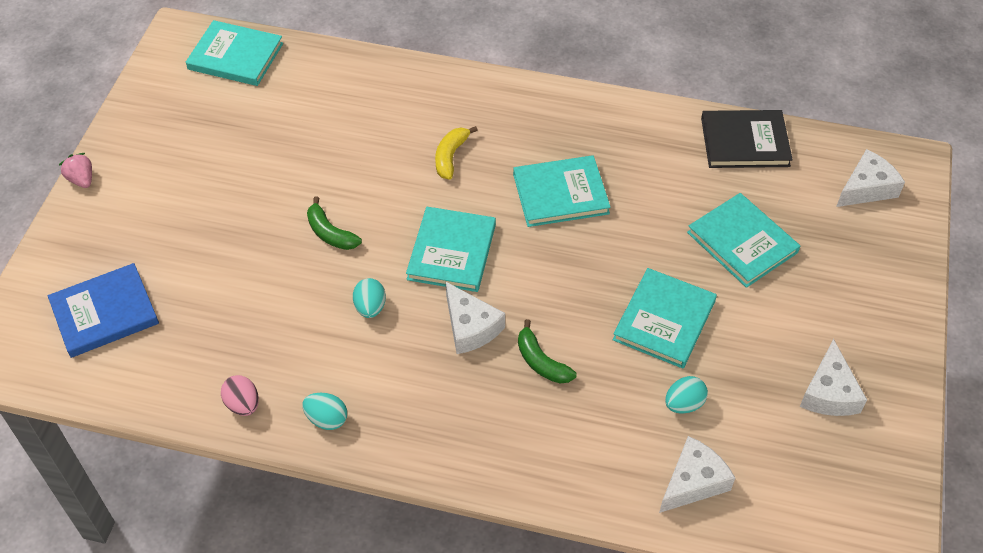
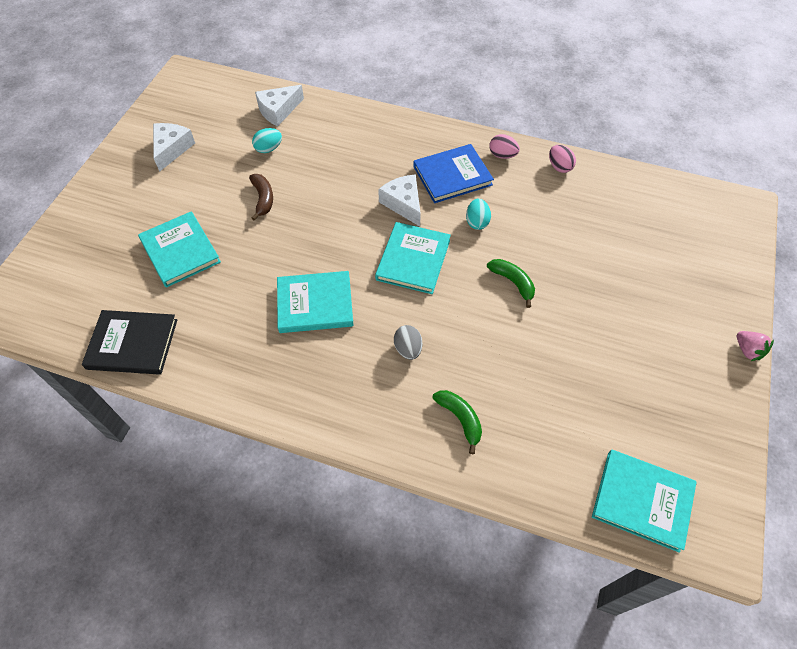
camera: 175 degrees left, 5 degrees up
(104, 313) = (677, 232): blue book -> blue book (452, 176)
(327, 419) = (502, 155): turquoise egg -> pink egg
(450, 157) = (408, 349): yellow banana -> grey egg
(541, 362) = (356, 179): green banana -> green banana (460, 419)
(664, 320) = (263, 199): turquoise book -> brown banana
(866, 188) = (52, 290): white cheese -> none

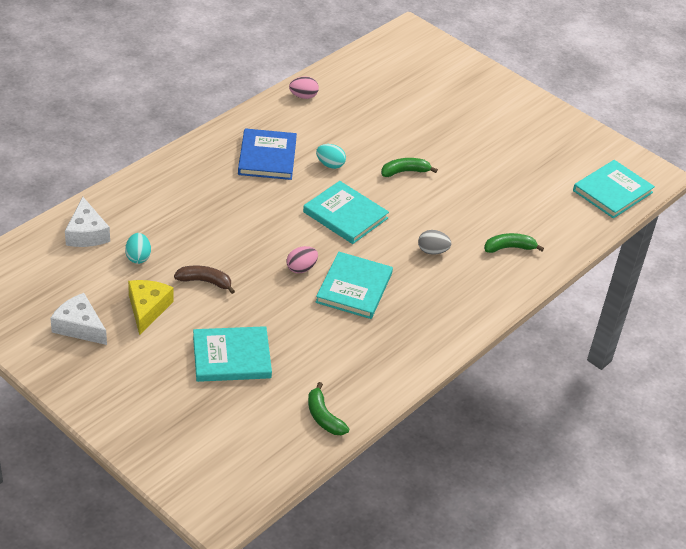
camera: 70 degrees left, 15 degrees down
(132, 344) = (324, 417): black book -> green banana
(211, 178) = (147, 309): none -> yellow cheese
(403, 204) = (278, 197): white cheese -> none
(502, 155) = (265, 120): pink egg -> pink egg (301, 268)
(747, 350) = (531, 94): pink strawberry -> none

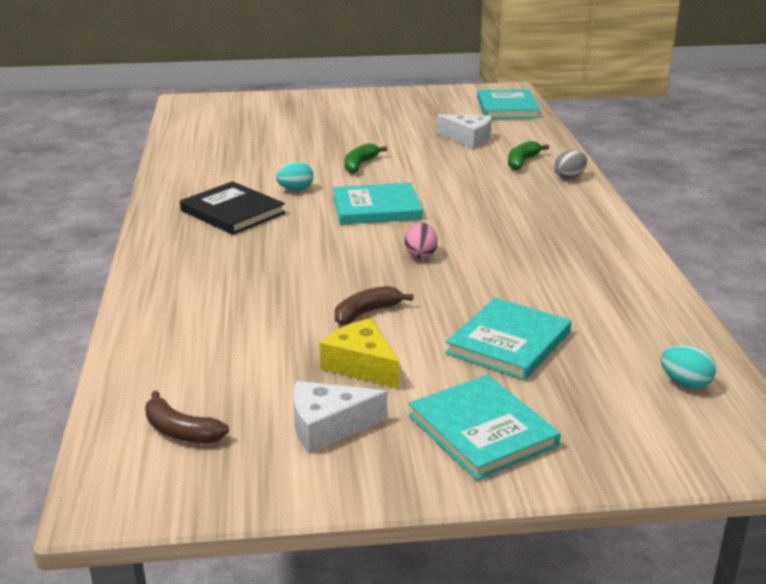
camera: 45 degrees left, 15 degrees down
(27, 277) = (181, 431): none -> brown banana
(86, 233) = (172, 355): white cheese -> white cheese (468, 139)
(138, 257) = (266, 338): turquoise egg -> turquoise egg (685, 383)
(267, 157) = (232, 212): blue book -> black book
(303, 96) = (181, 167): pink egg -> none
(324, 417) = (662, 325): green banana -> none
(354, 288) = (485, 241): turquoise book -> turquoise book (482, 430)
(432, 251) = (483, 190): grey egg -> grey egg (569, 177)

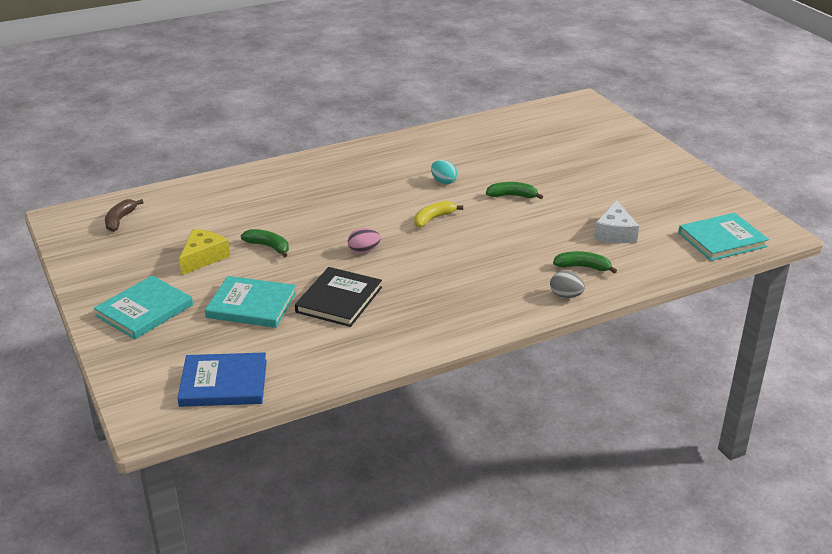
camera: 70 degrees right, 5 degrees up
(232, 212) = (389, 169): black book -> black book (339, 300)
(328, 427) = (135, 260): white cheese -> none
(366, 313) = (268, 247): brown banana -> green banana
(376, 208) = (433, 219): turquoise book -> yellow banana
(685, 383) = (223, 383): turquoise egg -> blue book

